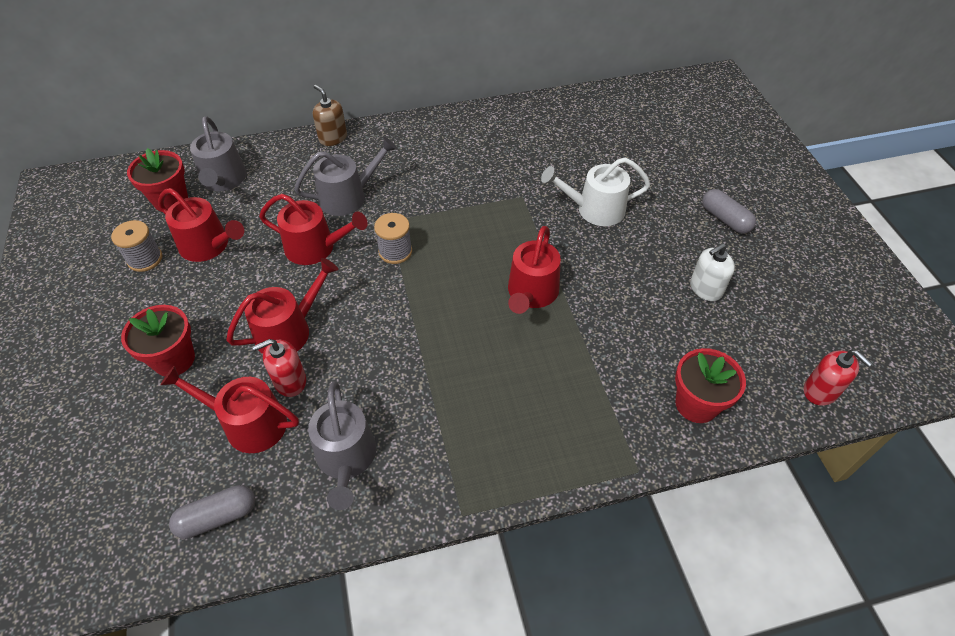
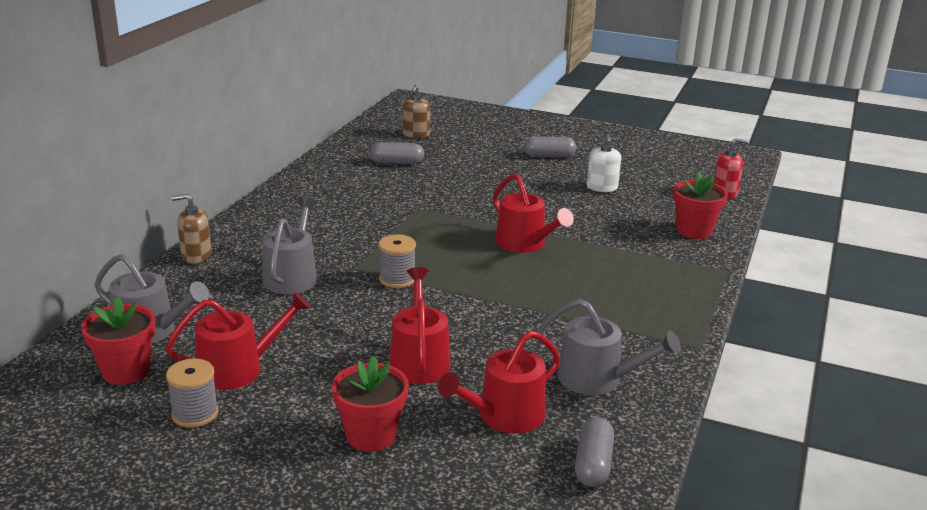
camera: 55 degrees left, 25 degrees down
(290, 381) = (481, 379): red soap dispenser -> none
(315, 247) = (333, 313): red watering can -> none
(587, 141) = (397, 162): none -> grey capsule
(595, 209) = (474, 189): white watering can -> none
(655, 120) = (416, 134): none -> brown soap dispenser

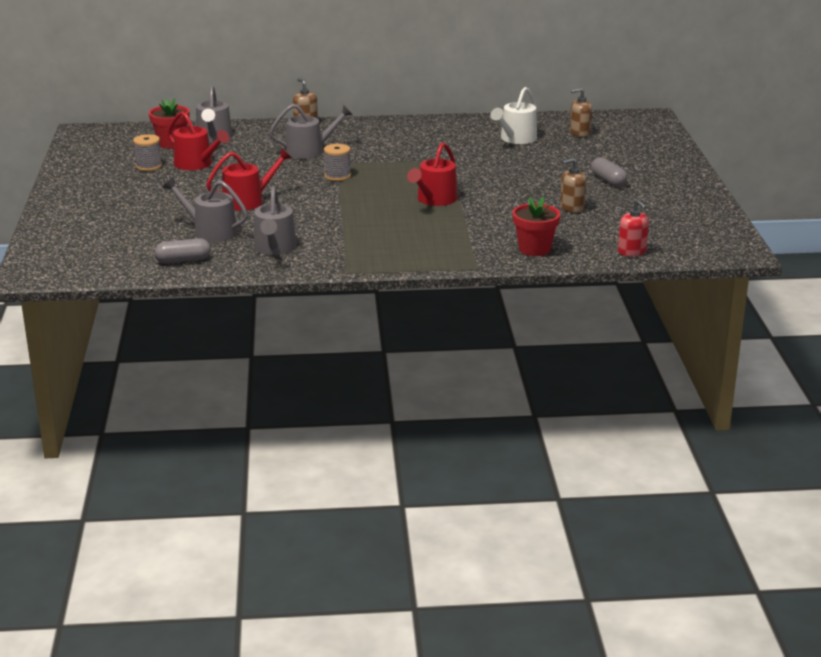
camera: 65 degrees right, 0 degrees up
(371, 435) = (163, 206): red flower pot -> none
(397, 162) = (516, 139): grey capsule -> white watering can
(505, 416) = (210, 232): red watering can -> grey watering can
(602, 187) = (572, 207): white soap dispenser -> brown soap dispenser

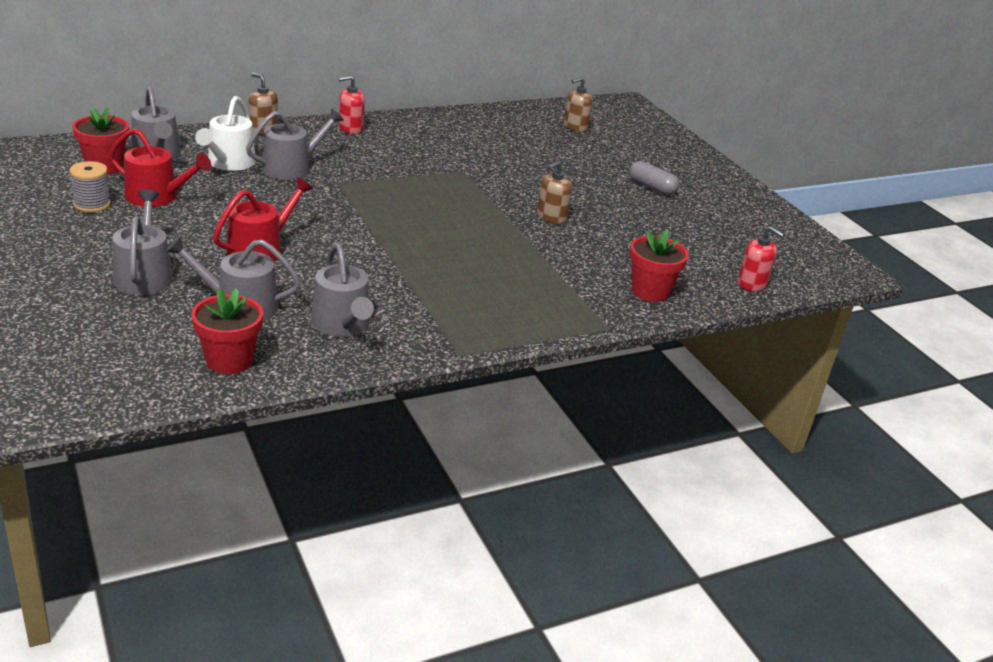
camera: 25 degrees left, 5 degrees up
(158, 210) = (144, 275): none -> grey watering can
(183, 260) = (229, 360): grey capsule -> red flower pot
(337, 176) = (350, 202): grey spool -> none
(377, 126) = (350, 128): none -> red soap dispenser
(434, 200) = (488, 229): red watering can -> none
(516, 139) = (516, 138): white watering can -> white watering can (229, 163)
(572, 207) = (643, 227): brown soap dispenser -> brown soap dispenser (551, 217)

